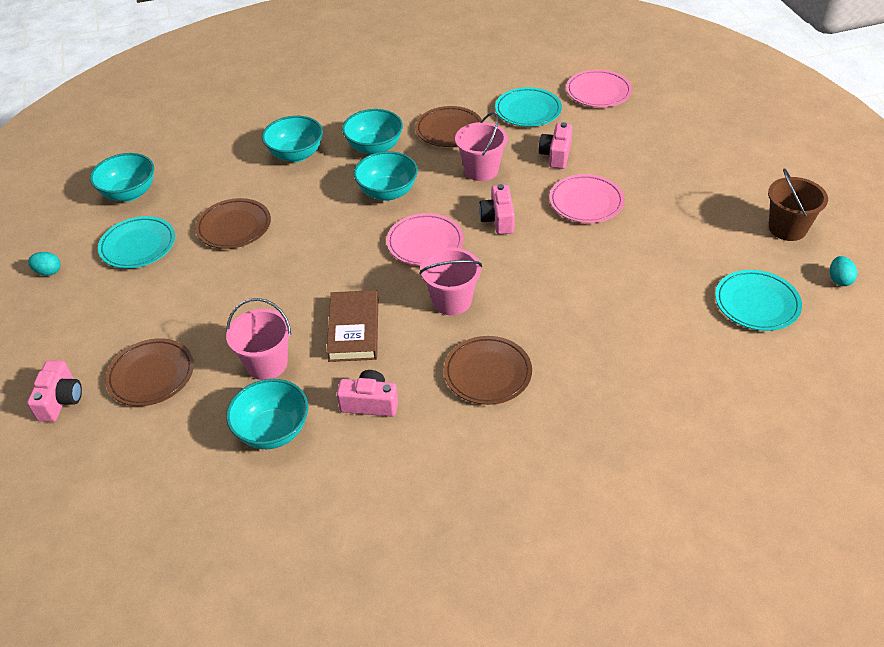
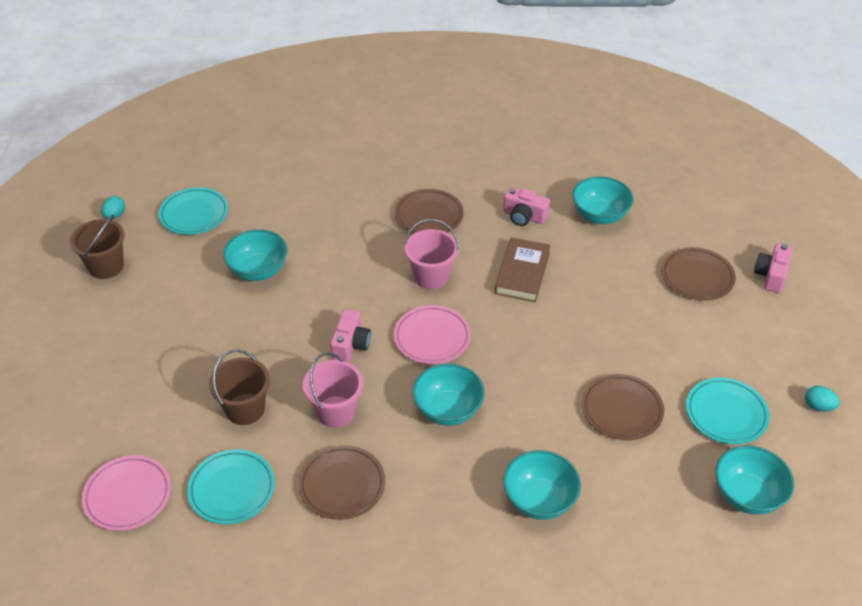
camera: 165 degrees left, 0 degrees up
(267, 364) = (599, 263): pink bucket -> none
(374, 148) = (441, 483): turquoise bowl -> turquoise bowl (258, 270)
(556, 155) = (245, 409): pink camera -> brown bucket
(586, 202) = (256, 341): pink plate -> none

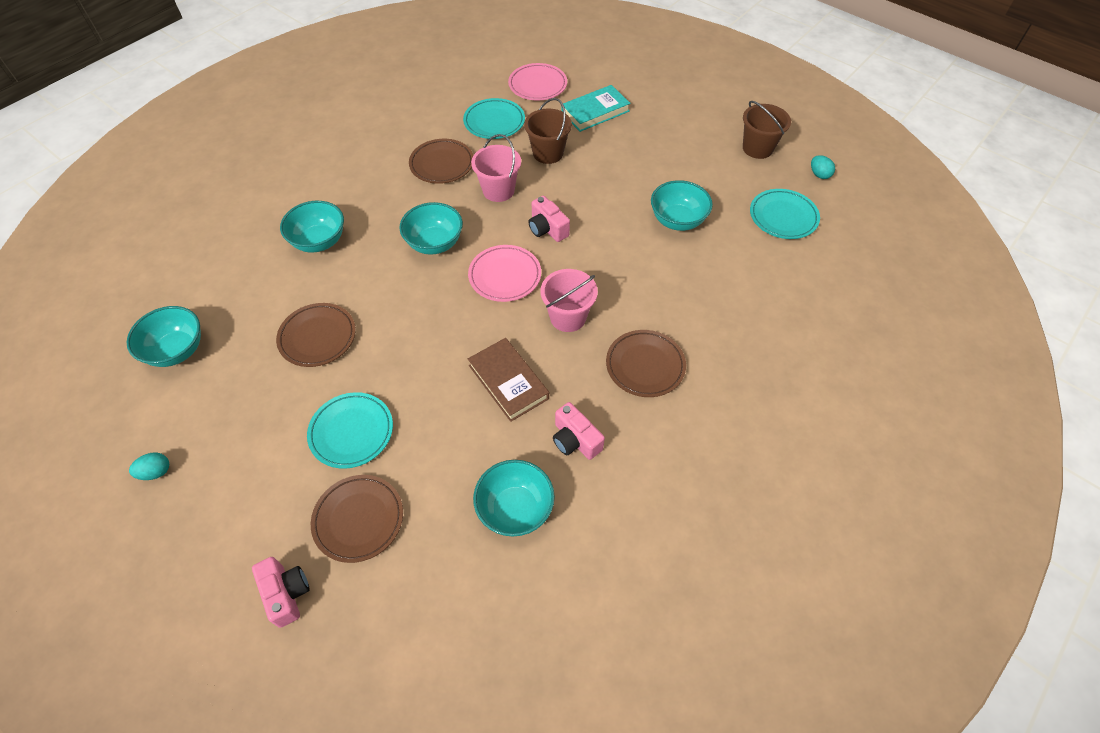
camera: 130 degrees right, 10 degrees up
(140, 413) = (595, 112): none -> turquoise book
(524, 217) = (575, 440): pink camera -> pink camera turned 105 degrees counterclockwise
(726, 414) = (233, 400): turquoise plate -> turquoise plate (351, 432)

